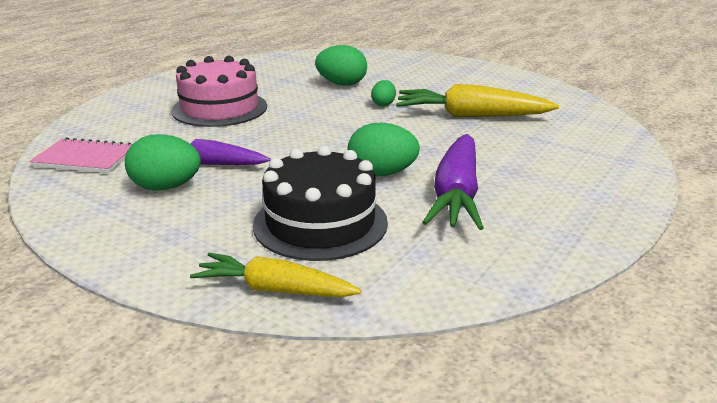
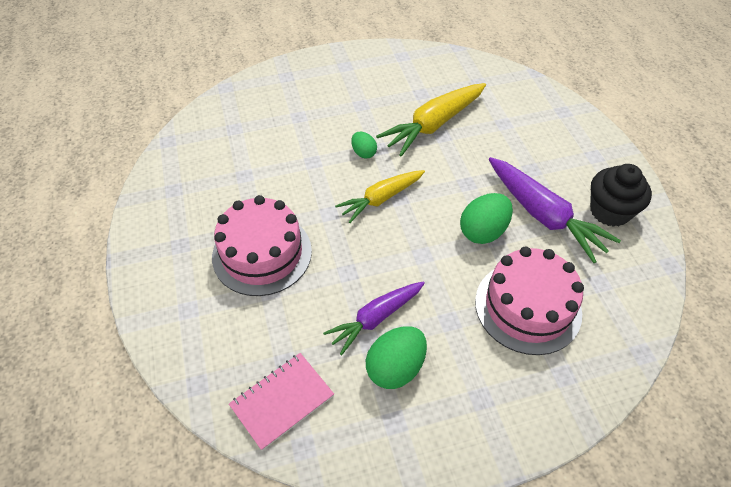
camera: 50 degrees left, 25 degrees up
(275, 290) = (595, 378): yellow carrot -> yellow carrot (381, 199)
(320, 223) = (528, 307): black cake -> pink cake
(342, 84) = (293, 148): green egg -> none
(534, 227) = (610, 211): none -> black cupcake

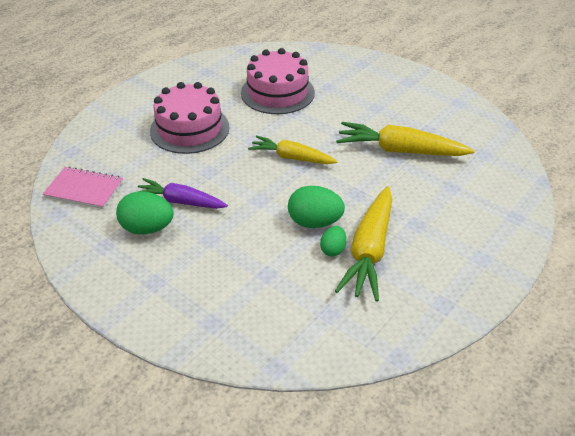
camera: 55 degrees right, 10 degrees down
(363, 153) = (328, 130): green egg -> green egg (333, 249)
(528, 307) = (261, 277): pink cake -> pink cake (277, 92)
(543, 215) = (369, 251): purple carrot -> yellow carrot
(610, 211) = (421, 292): black cupcake -> none

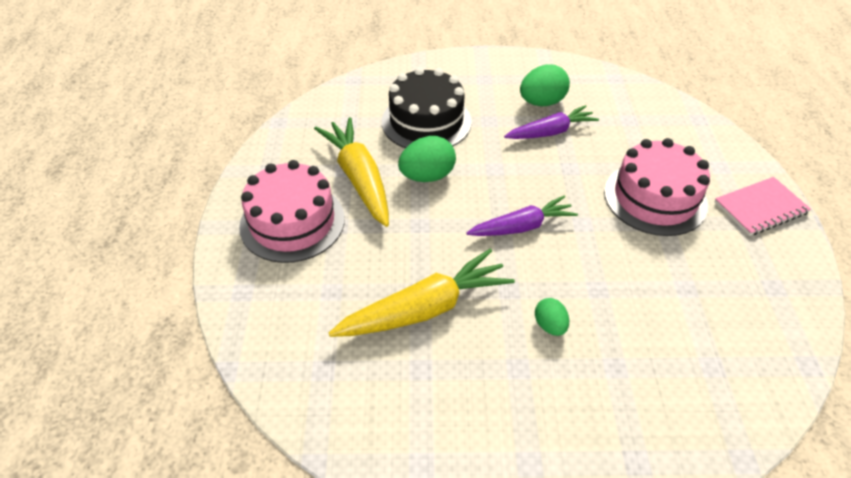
camera: 140 degrees right, 5 degrees up
(84, 189) = (630, 100): pink notebook -> pink notebook (760, 208)
(261, 269) = (426, 121): none -> black cake
(277, 92) = (654, 309): pink cake -> pink cake (292, 222)
(292, 158) = (522, 227): yellow carrot -> purple carrot
(333, 249) = (389, 163): green egg -> green egg (550, 325)

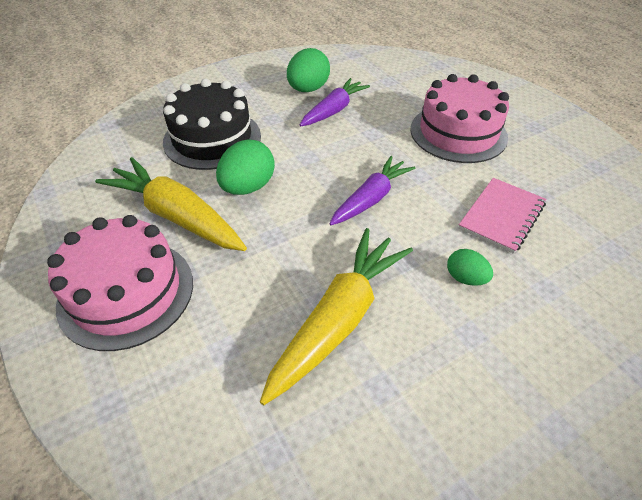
camera: 30 degrees left, 0 degrees up
(760, 208) = (536, 112): pink notebook -> pink notebook (501, 216)

